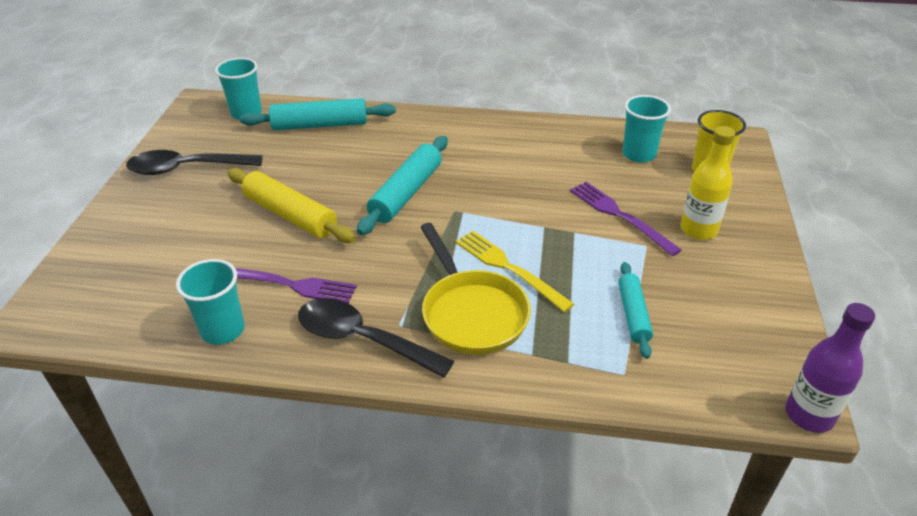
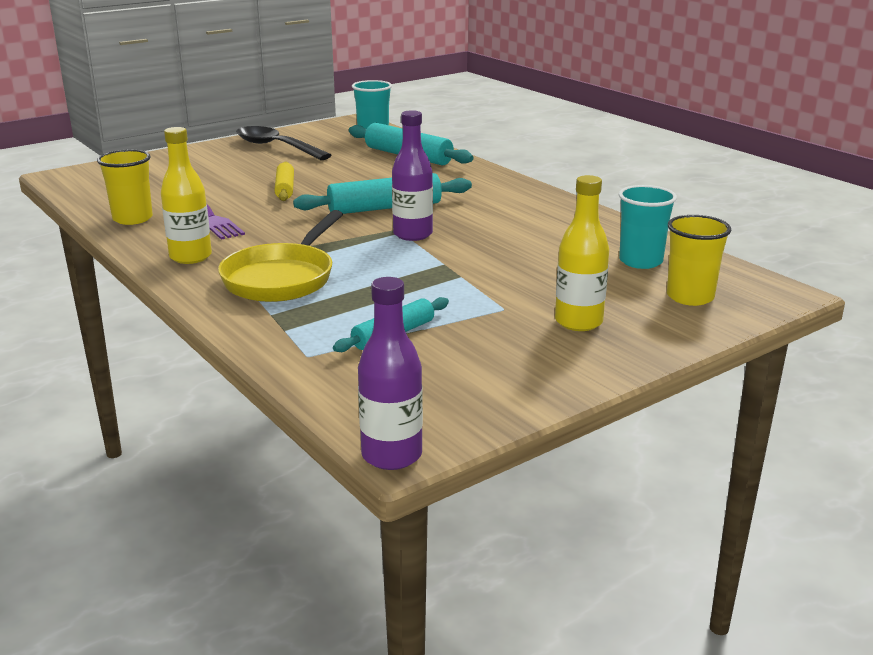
camera: 45 degrees right, 15 degrees down
(223, 330) = (132, 218): turquoise cup -> yellow cup
(290, 215) = (285, 189): yellow rolling pin -> yellow rolling pin, size x0.62
(362, 339) = (190, 257): black spoon -> yellow bottle
(474, 210) = (412, 234): none -> purple bottle
(509, 268) = (362, 271): yellow fork -> none
(620, 216) = (525, 285): purple fork -> none

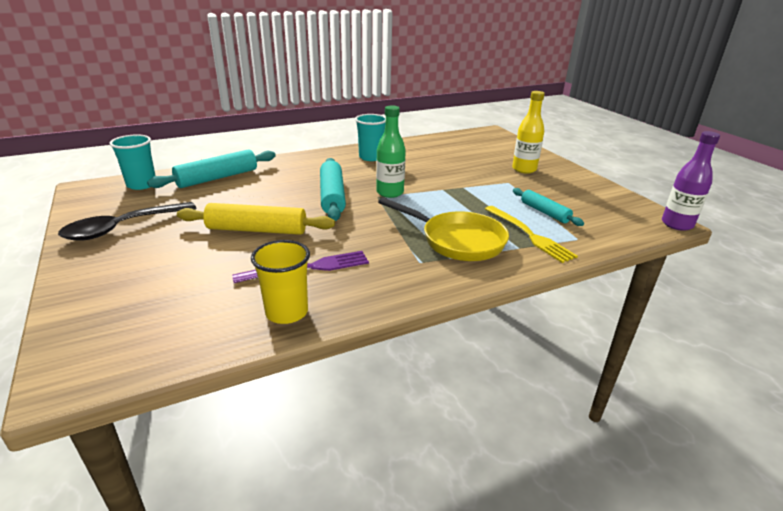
camera: 80 degrees left, 5 degrees up
(190, 257) = (405, 278): yellow bottle -> none
(285, 189) = (257, 230): yellow rolling pin -> yellow rolling pin, size x1.61
(310, 321) = (529, 235): none -> yellow fork
(412, 234) = (390, 193): purple bottle -> green bottle
(640, 261) = (450, 147): turquoise cup -> turquoise cup (371, 157)
(690, 297) = (494, 146): yellow cup -> none

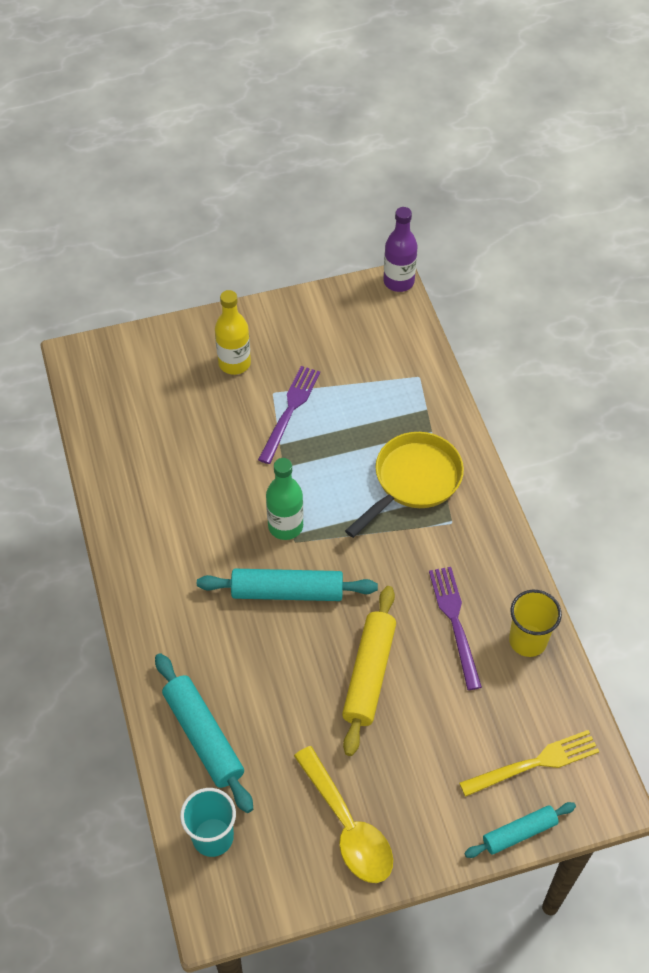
camera: 80 degrees left, 25 degrees up
(122, 228) = (348, 826): black spoon -> yellow spoon
(371, 157) = (157, 534): turquoise cup -> none
(496, 189) = (290, 411): none -> purple fork
(529, 235) = (407, 414): yellow fork -> yellow fork (534, 763)
(544, 212) = (358, 383): turquoise rolling pin -> turquoise rolling pin (519, 833)

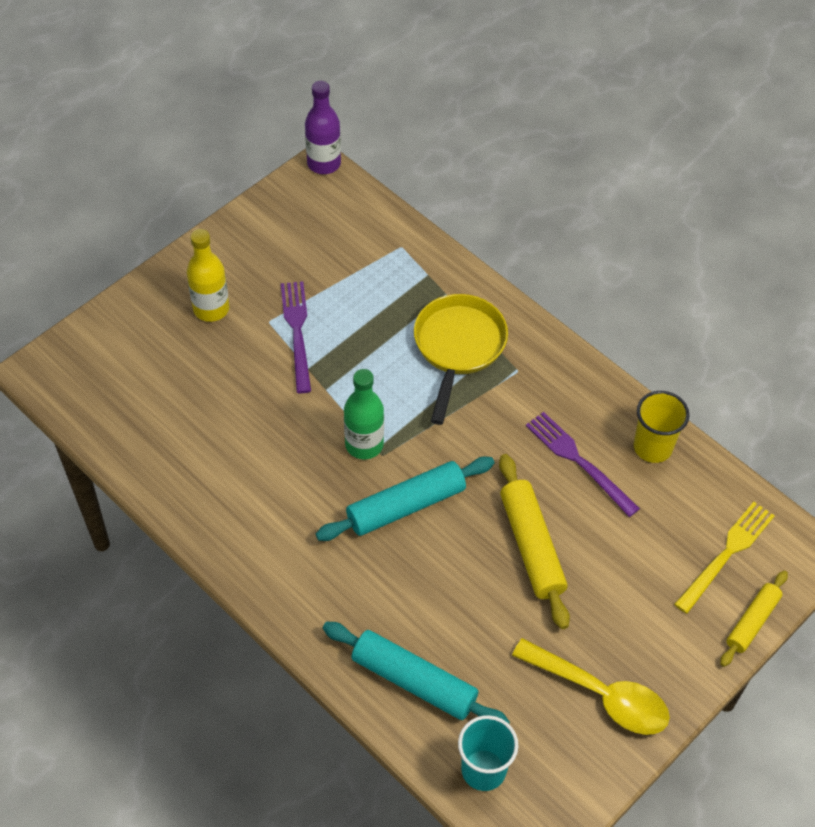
camera: 30 degrees left, 0 degrees up
(519, 833) = (752, 622): turquoise rolling pin -> yellow rolling pin

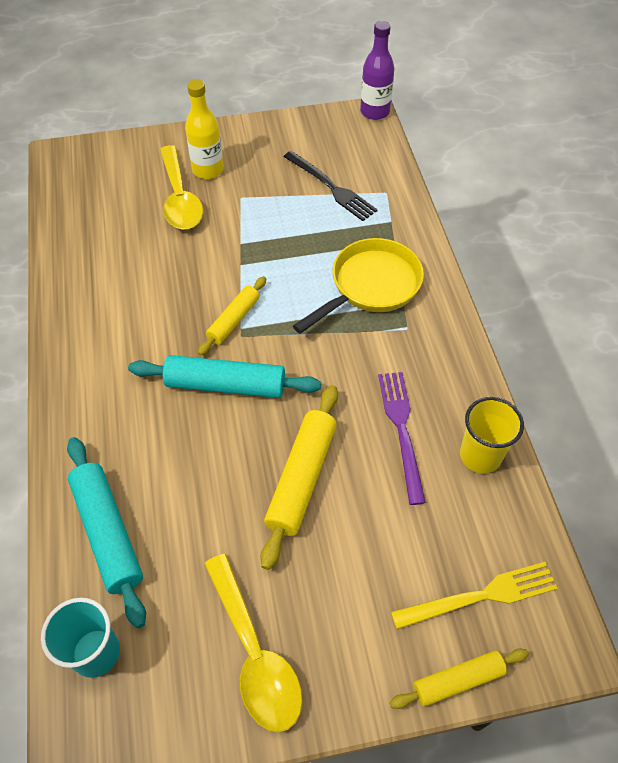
camera: 35 degrees right, 0 degrees up
(210, 353) = (180, 198): none -> yellow spoon
(297, 332) = (255, 214): purple fork -> none
(346, 267) = (331, 187): none -> black fork
(364, 444) = (234, 320): green bottle -> yellow rolling pin

